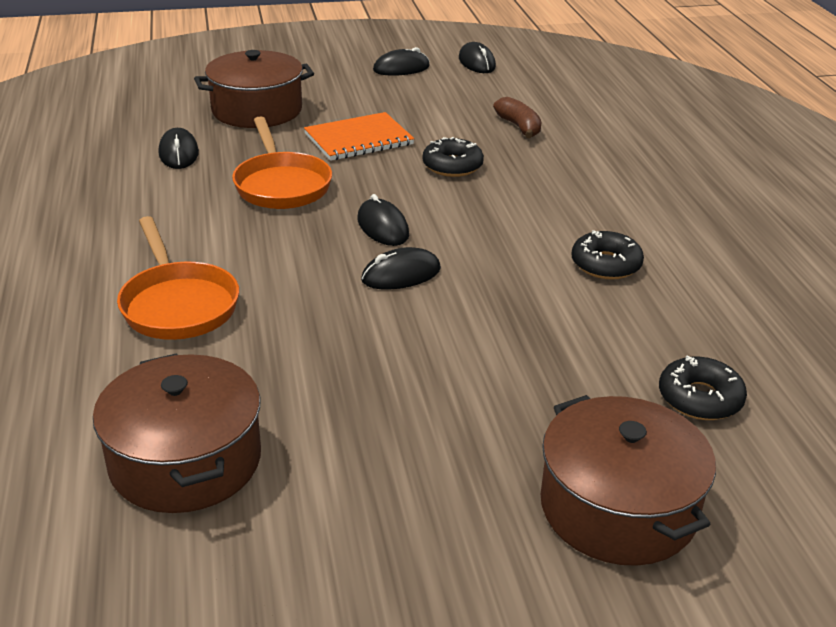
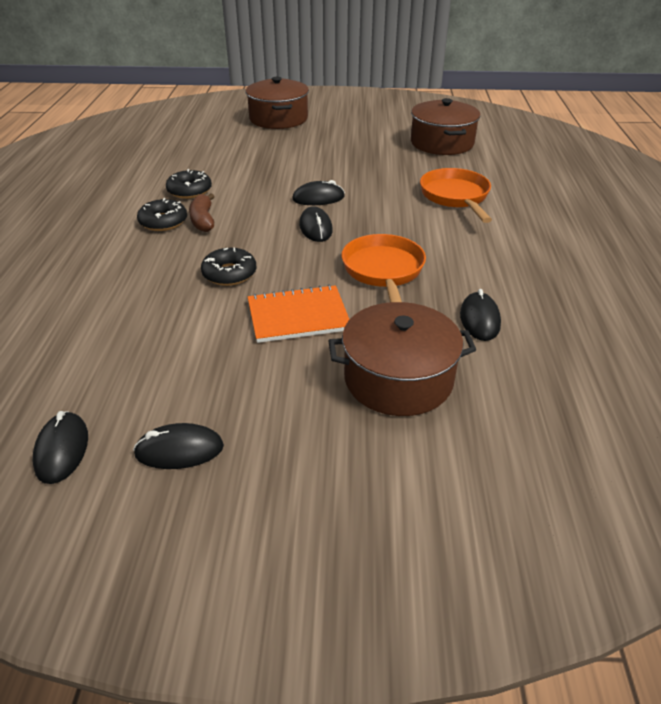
camera: 165 degrees left, 5 degrees up
(519, 127) = (128, 313): brown banana -> brown banana (203, 220)
(700, 398) = (211, 139): black donut -> black donut (163, 222)

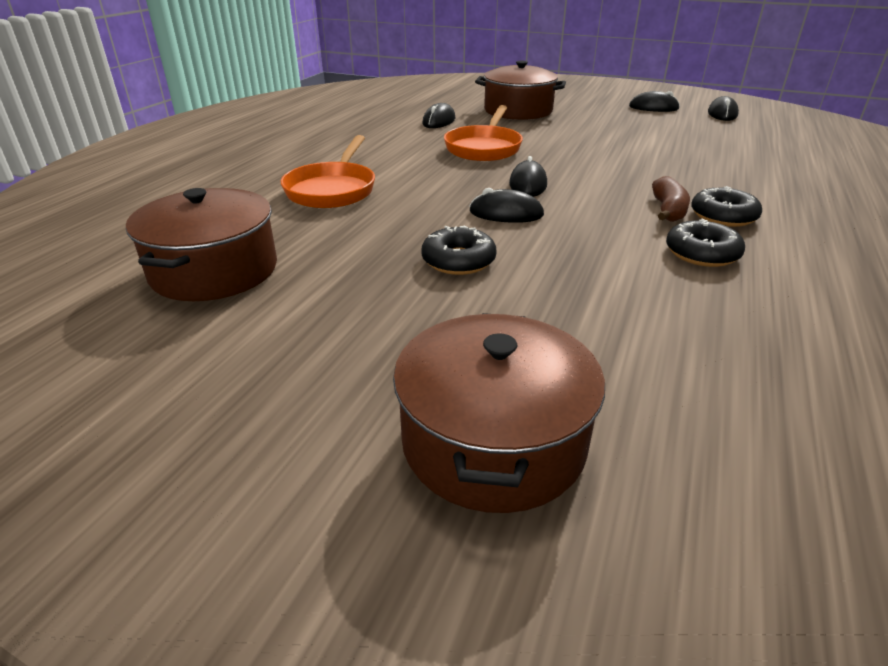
camera: 160 degrees left, 5 degrees down
(229, 273) = (629, 163): black donut -> black donut (458, 261)
(298, 316) = (572, 136): orange notebook -> none

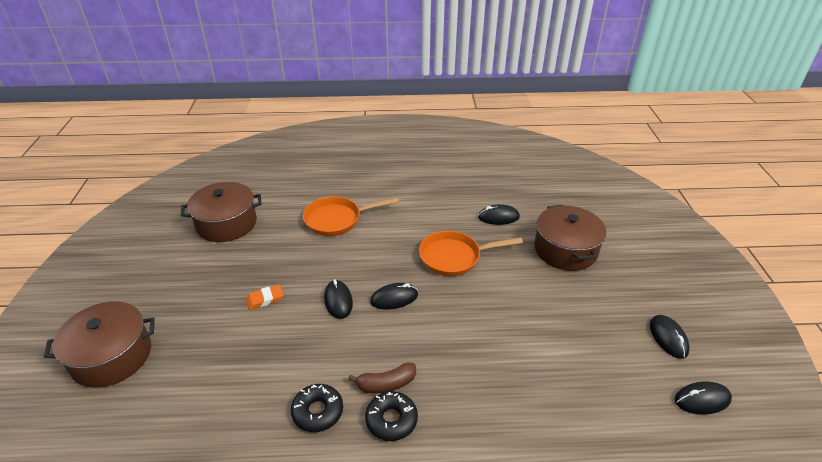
camera: 65 degrees right, 5 degrees up
(458, 261) = (265, 299): black donut -> orange eraser

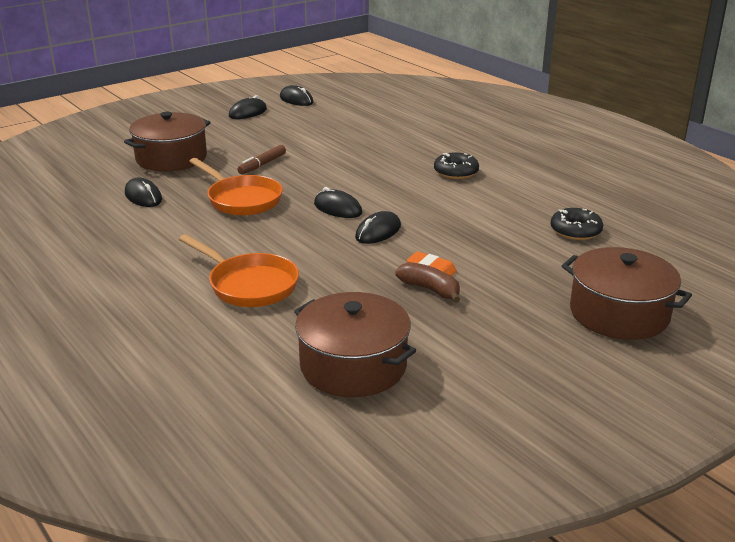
camera: 125 degrees left, 10 degrees down
(318, 412) = (493, 197): black donut -> black donut (575, 231)
(386, 384) = (431, 183): brown banana -> brown banana (430, 289)
(514, 293) = (262, 165): none -> brown marker

